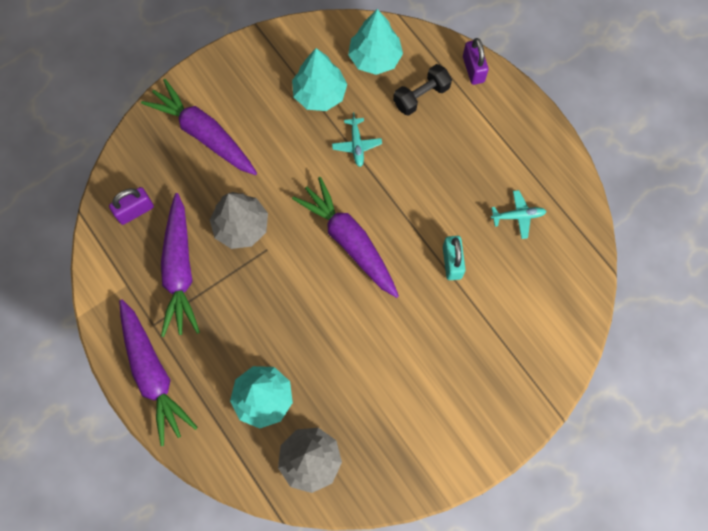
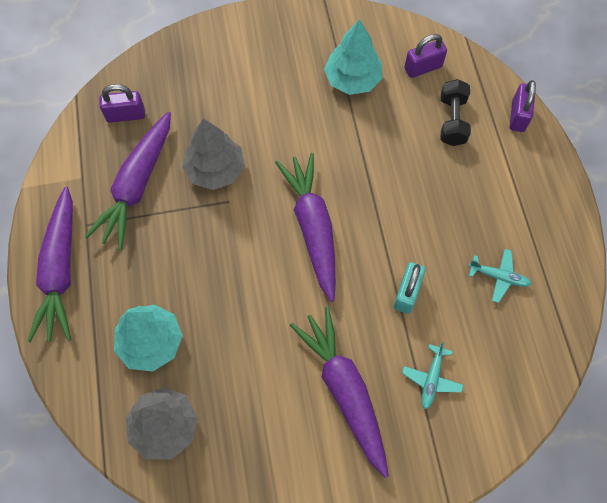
camera: 25 degrees right, 5 degrees down
(204, 134) = (224, 72): purple carrot -> purple carrot (344, 390)
(356, 145) = (365, 140): turquoise plane -> turquoise plane (431, 379)
(375, 58) = (423, 68): turquoise tree -> purple padlock
(421, 96) = (452, 121): black dumbbell -> black dumbbell turned 75 degrees counterclockwise

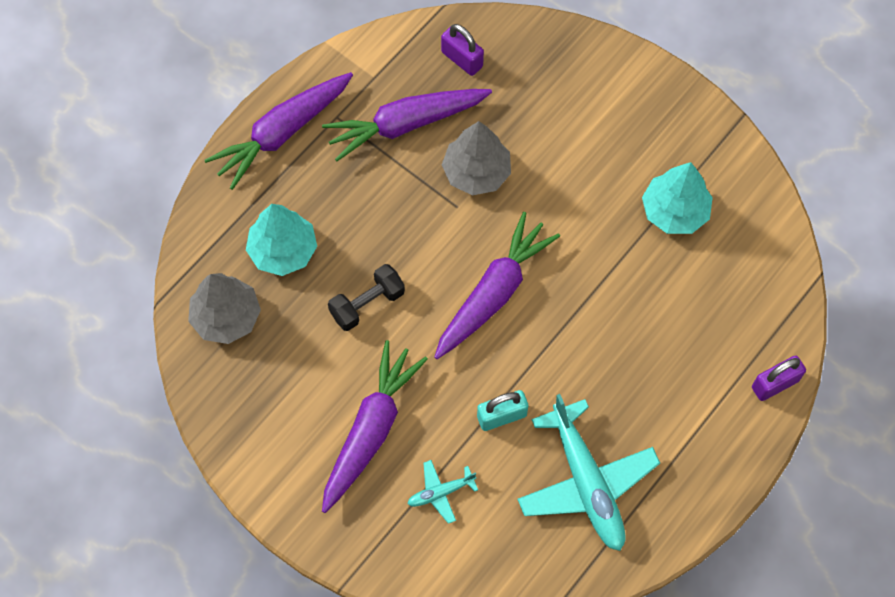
camera: 50 degrees right, 0 degrees up
(423, 68) = (747, 262): purple padlock -> none
(452, 121) = (713, 329): black dumbbell -> black dumbbell (367, 304)
(499, 277) = (586, 482): turquoise plane -> turquoise plane, size x2.19

